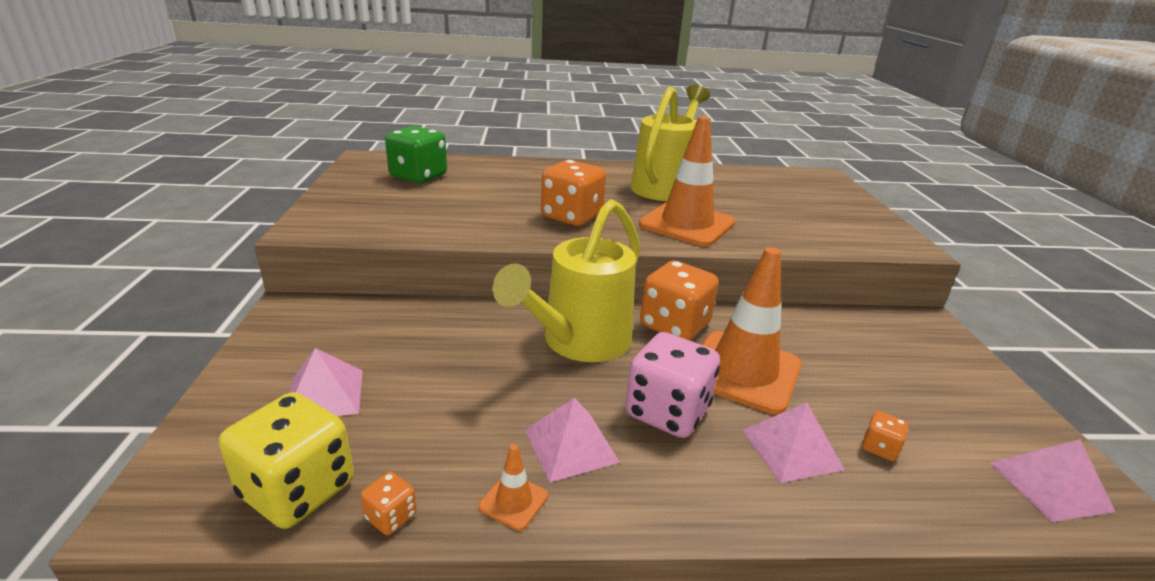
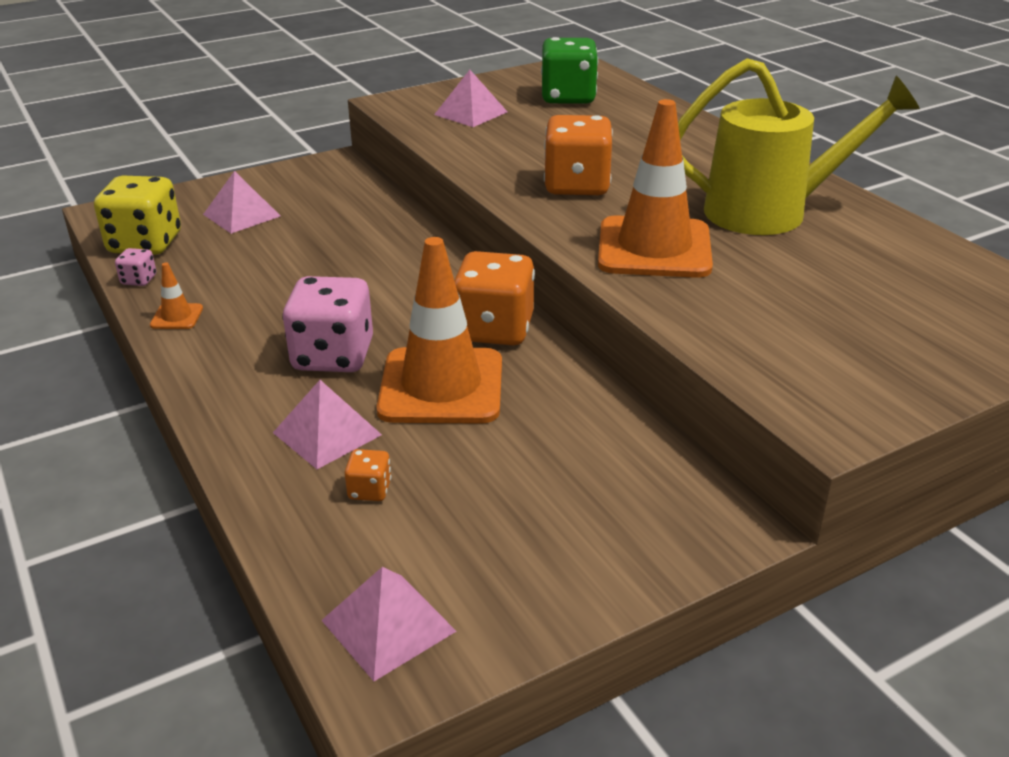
camera: 65 degrees right, 5 degrees up
(391, 516) = (139, 280): orange dice -> pink dice
(570, 445) = (252, 322): pink pyramid -> pink pyramid (470, 113)
(578, 343) = (406, 287): yellow watering can -> none

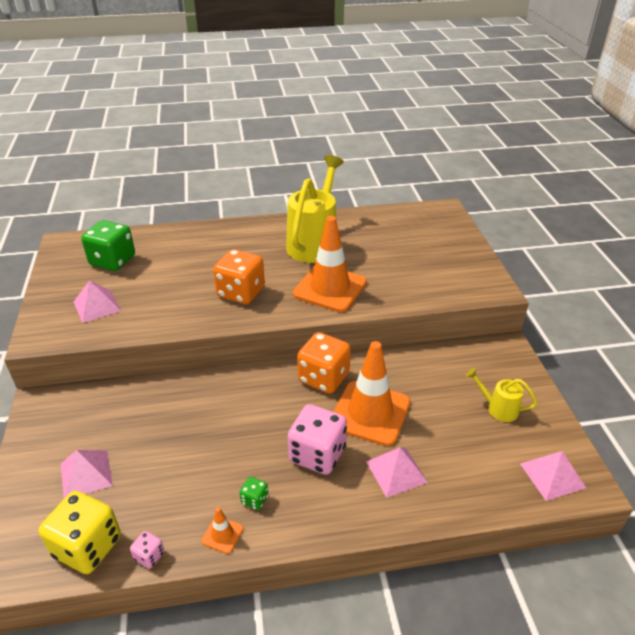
camera: 70 degrees left, 5 degrees up
(236, 326) = (254, 500): none -> green dice
(369, 490) = (452, 462): orange dice -> none
(534, 531) = (497, 408): none -> yellow watering can

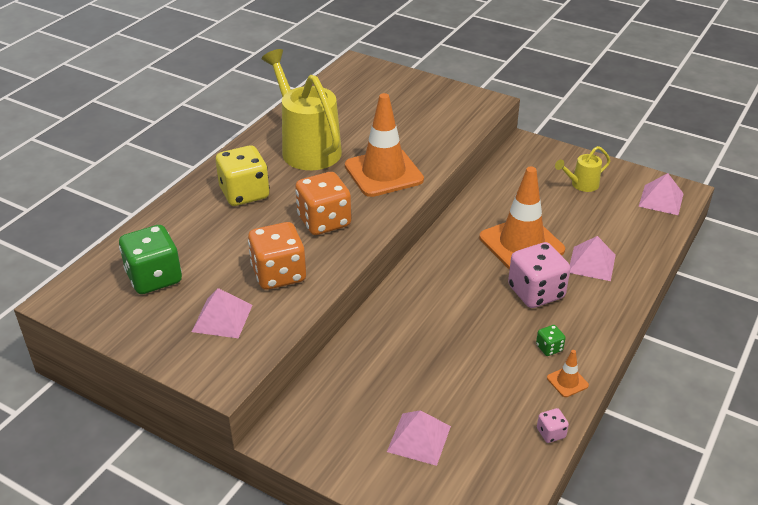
camera: 50 degrees left, 0 degrees up
(87, 546) = (506, 468): yellow dice -> yellow dice (244, 193)
(323, 378) = (456, 246): orange dice -> orange dice (279, 274)

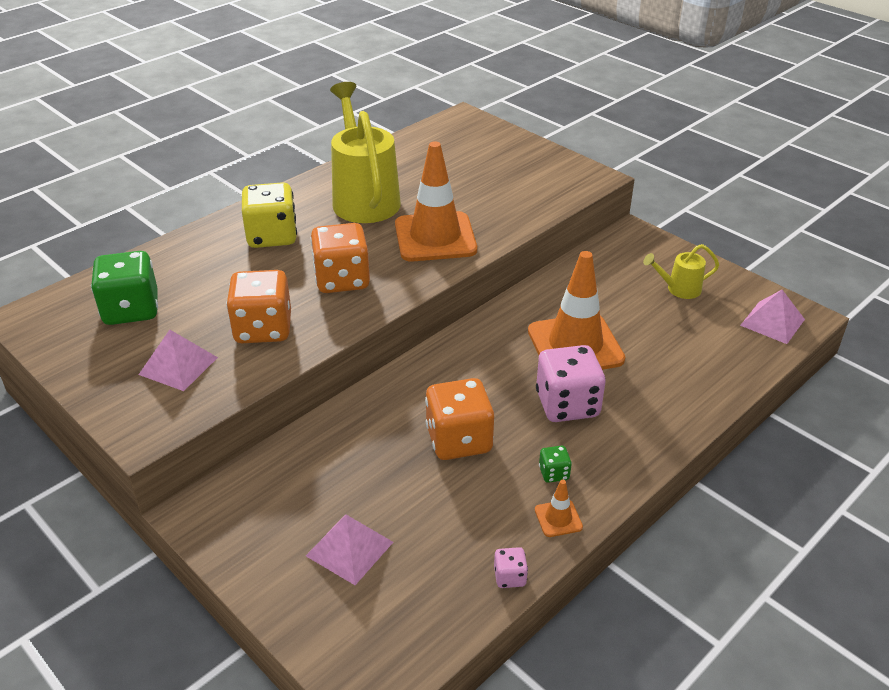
camera: 15 degrees right, 0 degrees up
(465, 336) = (459, 440): none -> orange dice
(591, 263) = (651, 382): pink pyramid -> none

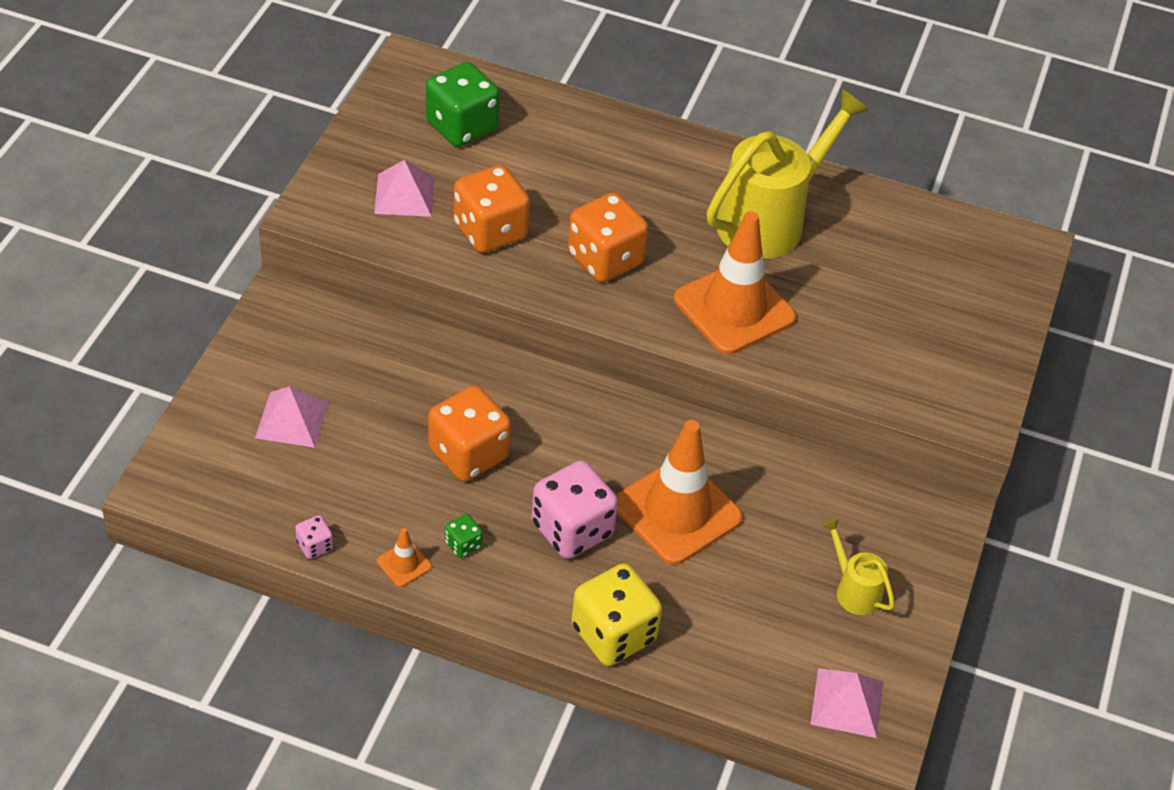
camera: 60 degrees right, 10 degrees up
(272, 236) = (644, 174): yellow dice -> yellow dice (613, 634)

